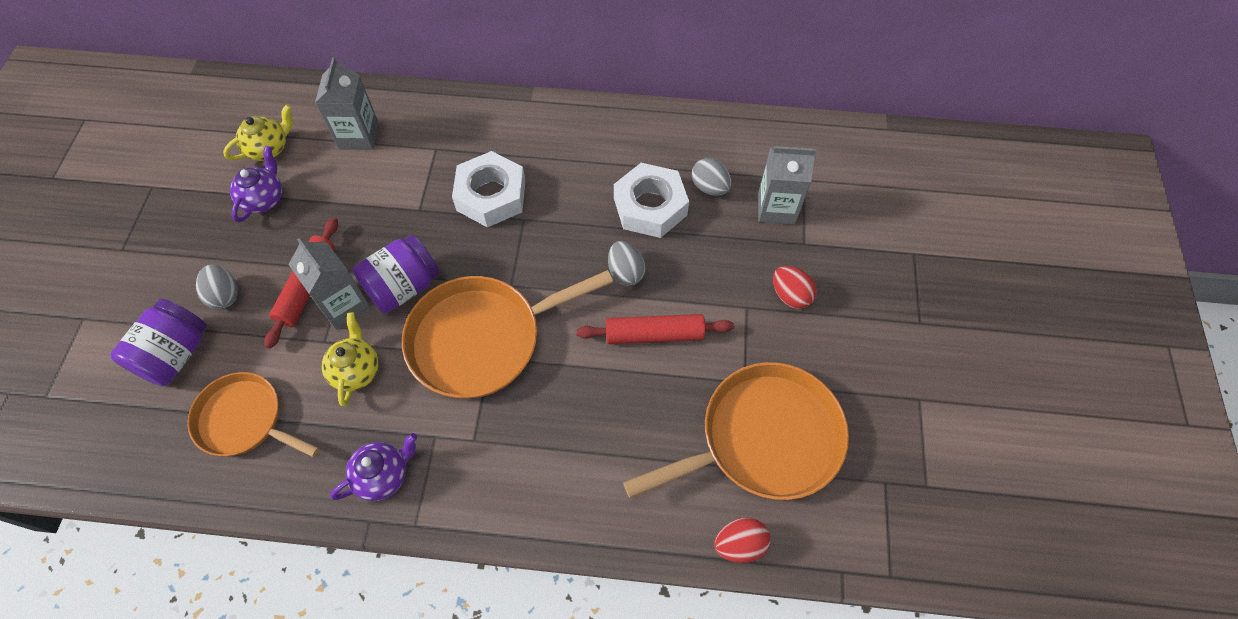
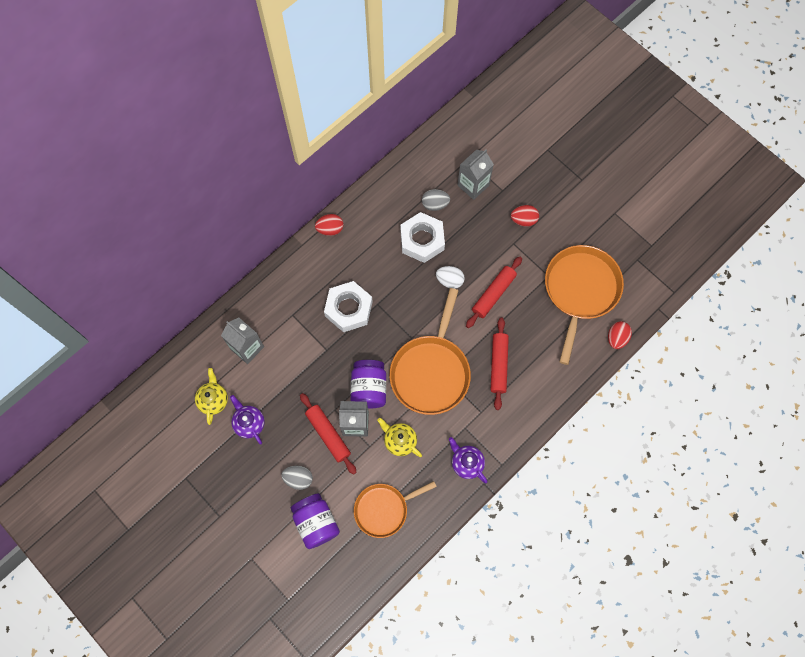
camera: 50 degrees left, 10 degrees up
(383, 475) = (466, 463): purple teapot -> purple teapot turned 45 degrees counterclockwise
(560, 413) = (498, 365): none -> red rolling pin
(574, 112) = (330, 229): none -> red egg
(625, 272) = (449, 281): grey egg -> white egg

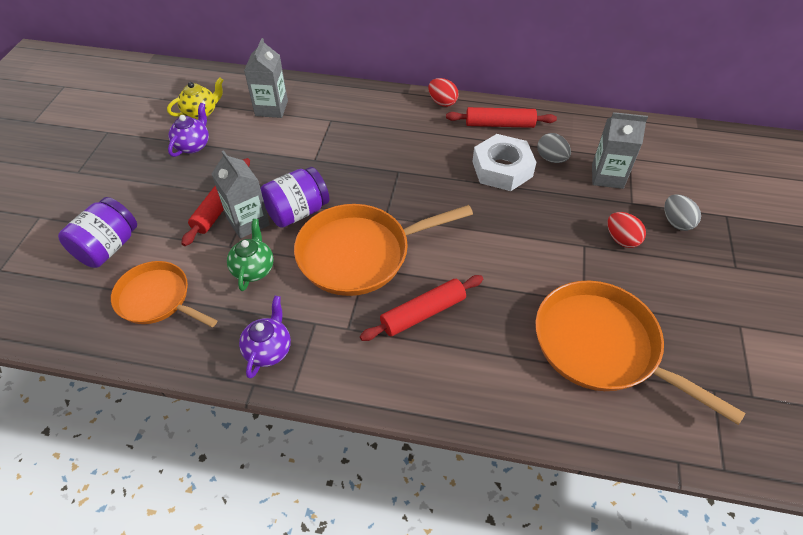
camera: 55 degrees right, 20 degrees down
(298, 479) = (153, 208): grey egg -> grey egg (676, 222)
(349, 309) = (373, 154): white nut -> none
(399, 441) = (253, 269): yellow teapot -> green teapot
(449, 281) = (481, 213): white egg -> none
(493, 294) = (505, 260): red rolling pin -> red rolling pin (499, 124)
(580, 290) = (601, 346): orange pan -> orange pan turned 120 degrees counterclockwise
(616, 338) = (581, 430): red egg -> none

